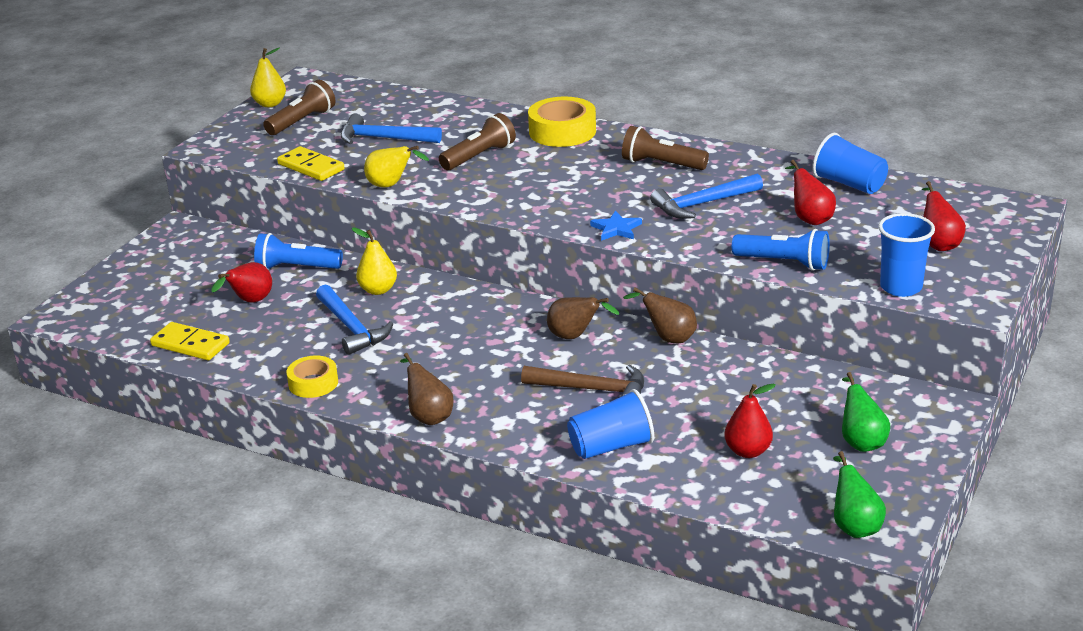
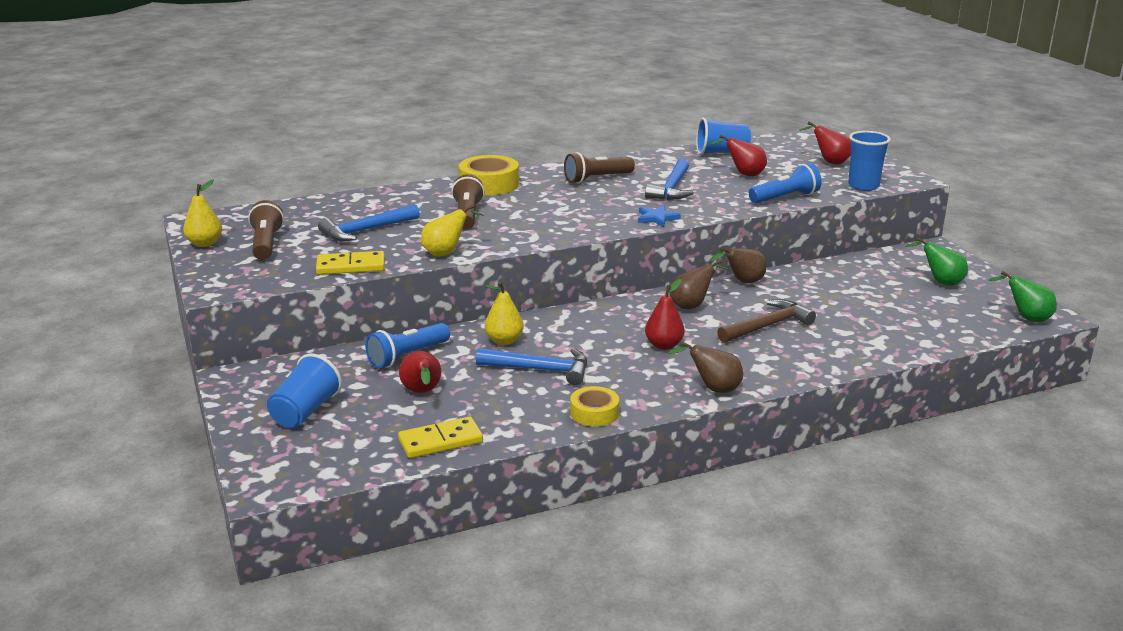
camera: 50 degrees left, 5 degrees down
(611, 446) = (845, 347): blue cup -> blue cup (305, 412)
(747, 451) = (908, 313): red pear -> red pear (664, 345)

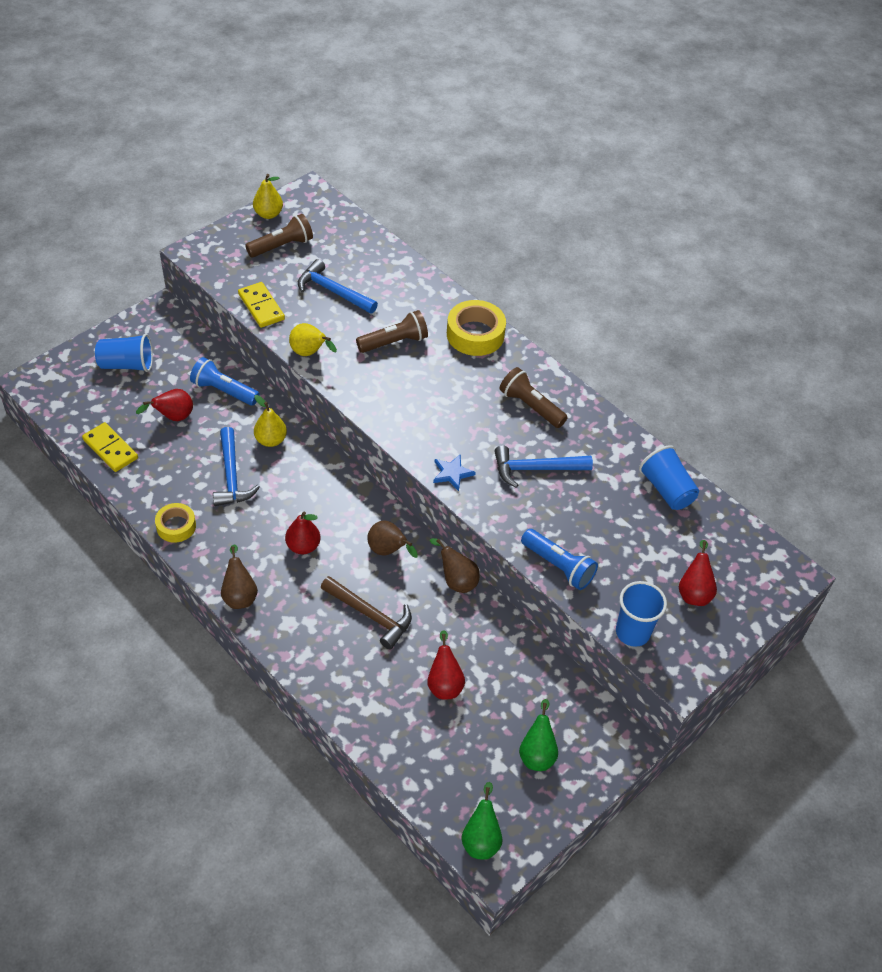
camera: 65 degrees right, 25 degrees up
(744, 174) = (610, 520): red pear -> red pear (444, 683)

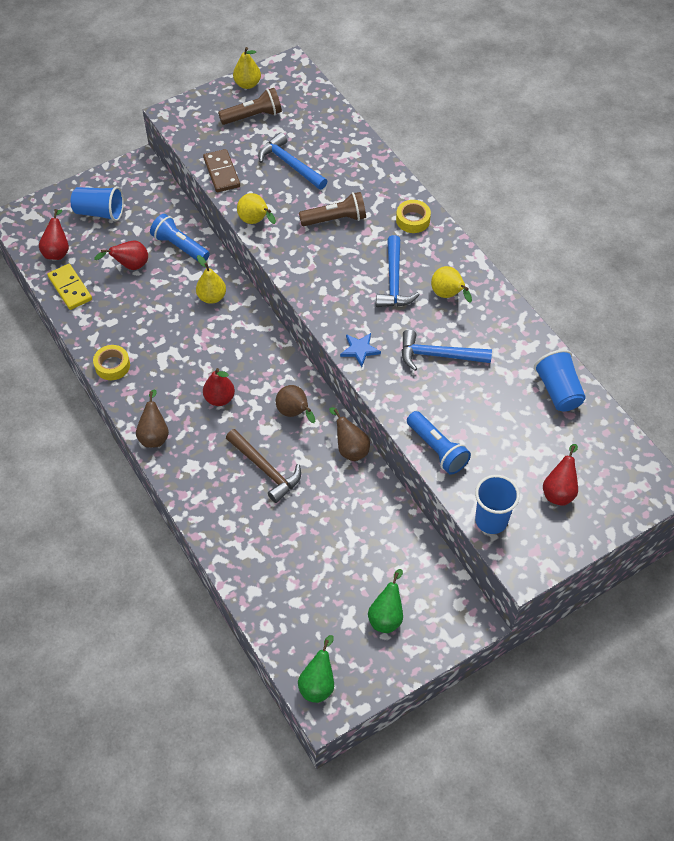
camera: 15 degrees right, 5 degrees up
(231, 476) = (170, 326): blue hammer -> blue hammer (394, 281)
(261, 307) = (222, 172): yellow domino -> brown domino
(444, 683) = (317, 541): red pear -> red pear (57, 251)
(475, 334) = (413, 220): yellow tape -> yellow tape, size x0.62
(530, 406) = (448, 295): brown flashlight -> yellow pear

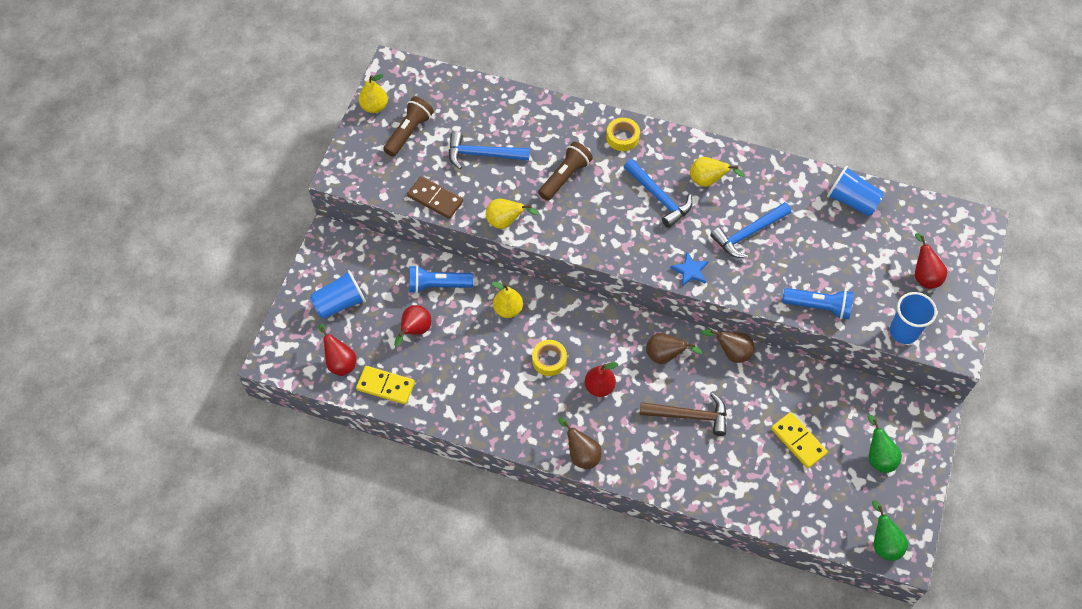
camera: 40 degrees left, 5 degrees up
(112, 366) = (489, 424): yellow tape -> yellow tape (549, 360)
(332, 553) = (798, 441): none -> yellow domino

